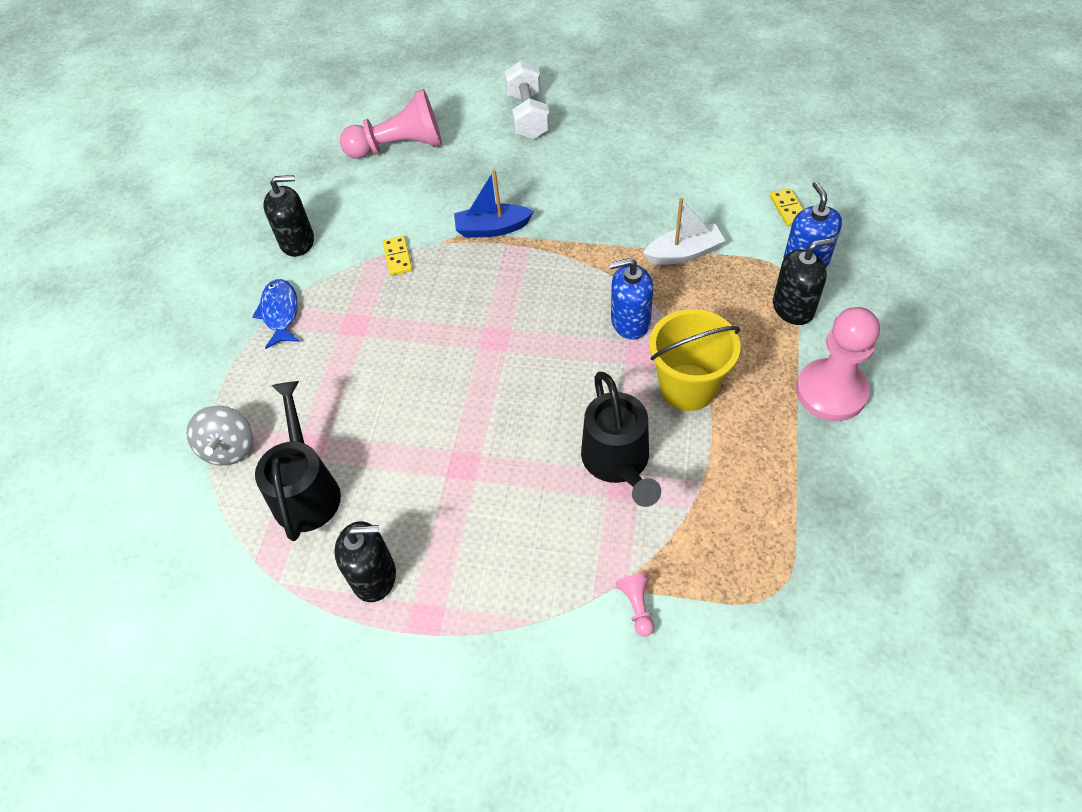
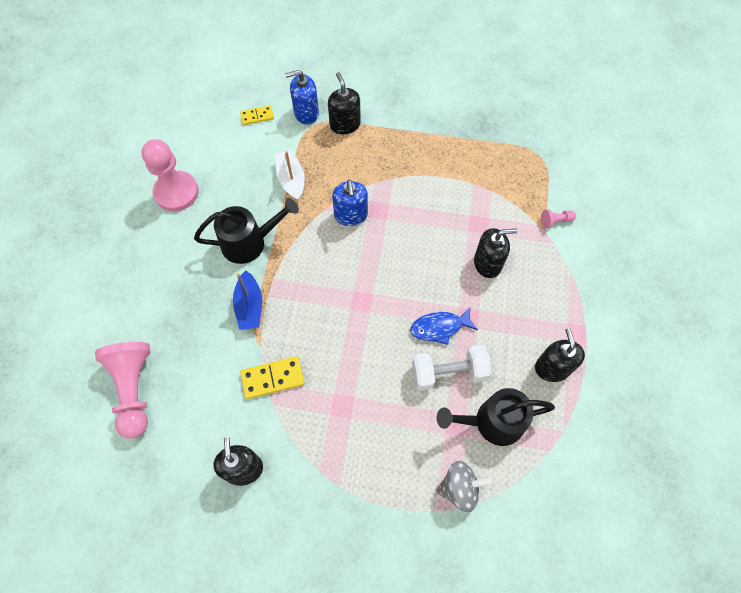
camera: 95 degrees left, 10 degrees up
(280, 313) = (326, 470): blue fish -> blue fish (439, 327)
(398, 257) = (272, 378): yellow domino -> yellow domino, size x1.57
(528, 116) = (117, 281): white dumbbell -> white dumbbell (448, 373)
(553, 495) = (487, 263): none -> black soap dispenser
(618, 463) = (463, 226): black watering can -> black watering can (250, 242)
(688, 387) = (406, 186): yellow bucket -> none
(831, 392) = (410, 114): pink pawn -> pink pawn (176, 192)

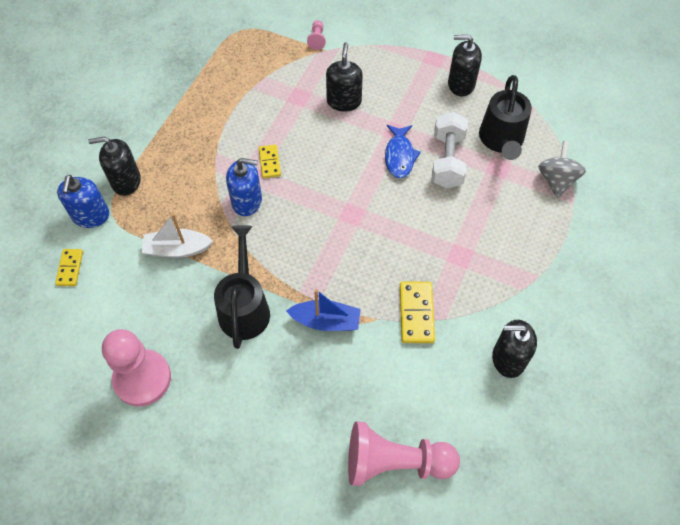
camera: 75 degrees left, 5 degrees down
(396, 221) = (269, 162): none -> yellow domino

